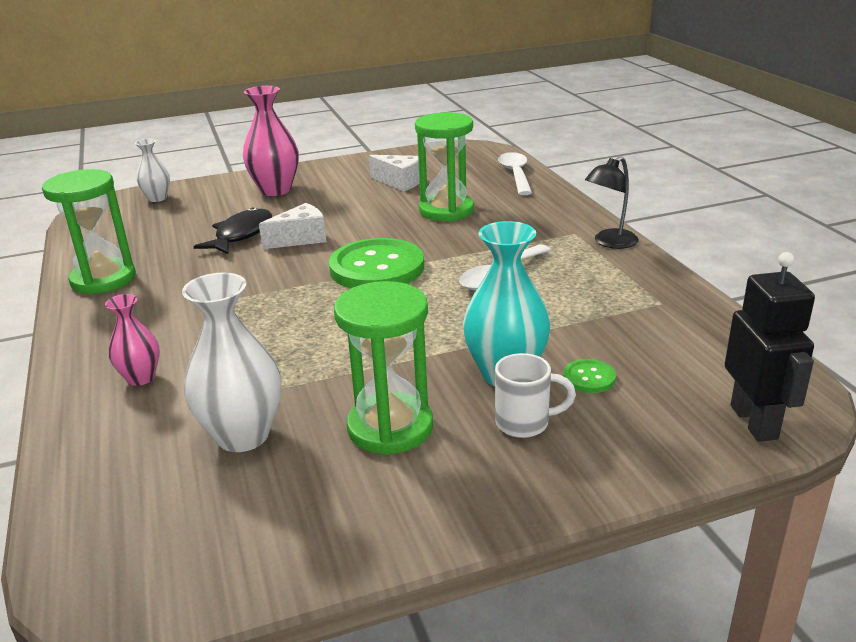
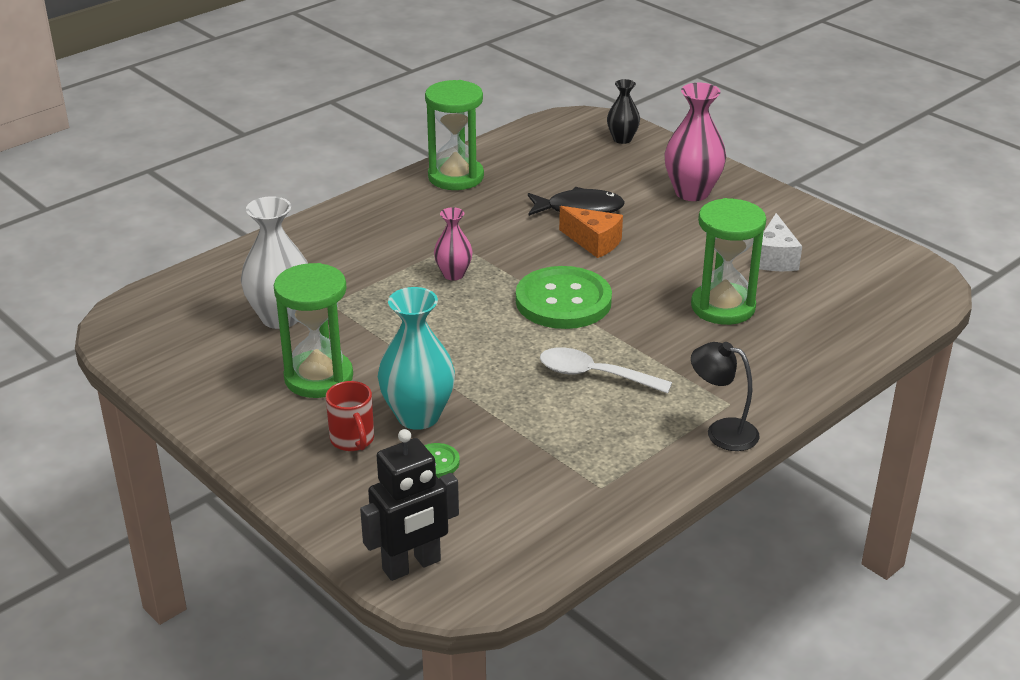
camera: 65 degrees right, 5 degrees up
(141, 378) = (328, 250): pink vase -> pink vase (453, 274)
(157, 198) = (622, 139): white vase -> black vase
(300, 239) = (594, 242): white cheese -> orange cheese
(515, 174) = (866, 329): white spoon -> none
(525, 423) = (353, 440): white mug -> red mug

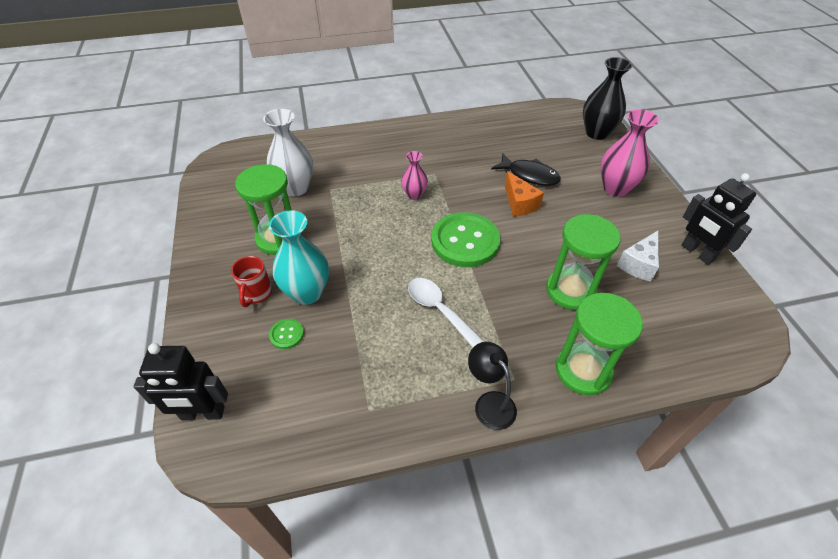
camera: 30 degrees right, 15 degrees up
(456, 177) = (471, 127): green hourglass -> green hourglass (583, 370)
(622, 139) = (596, 133): black vase -> black vase, size x1.72
(826, 228) = (697, 253): none -> black robot

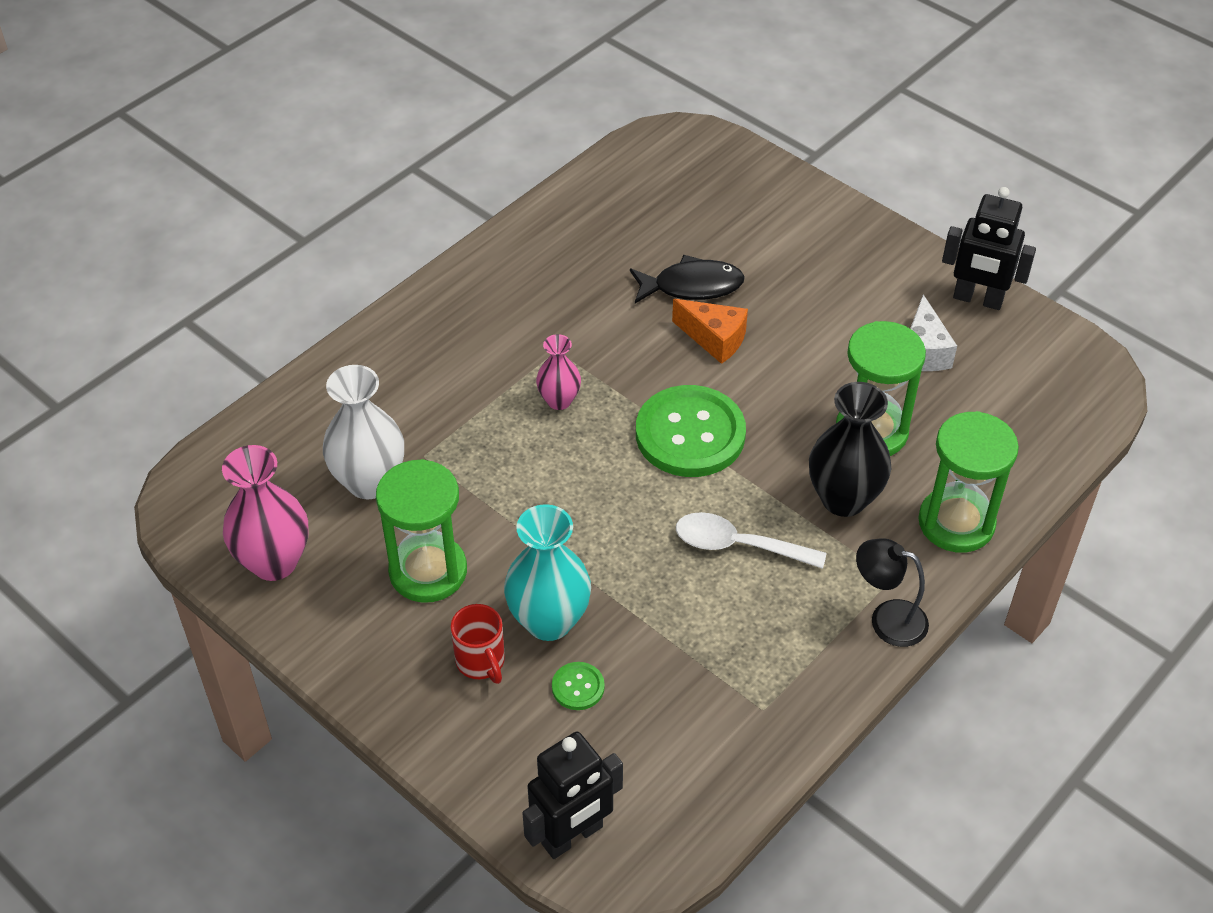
camera: 35 degrees left, 0 degrees up
(596, 133) = (729, 167): black vase -> black vase (843, 499)
(615, 188) = (819, 251): pink vase -> pink vase (274, 562)

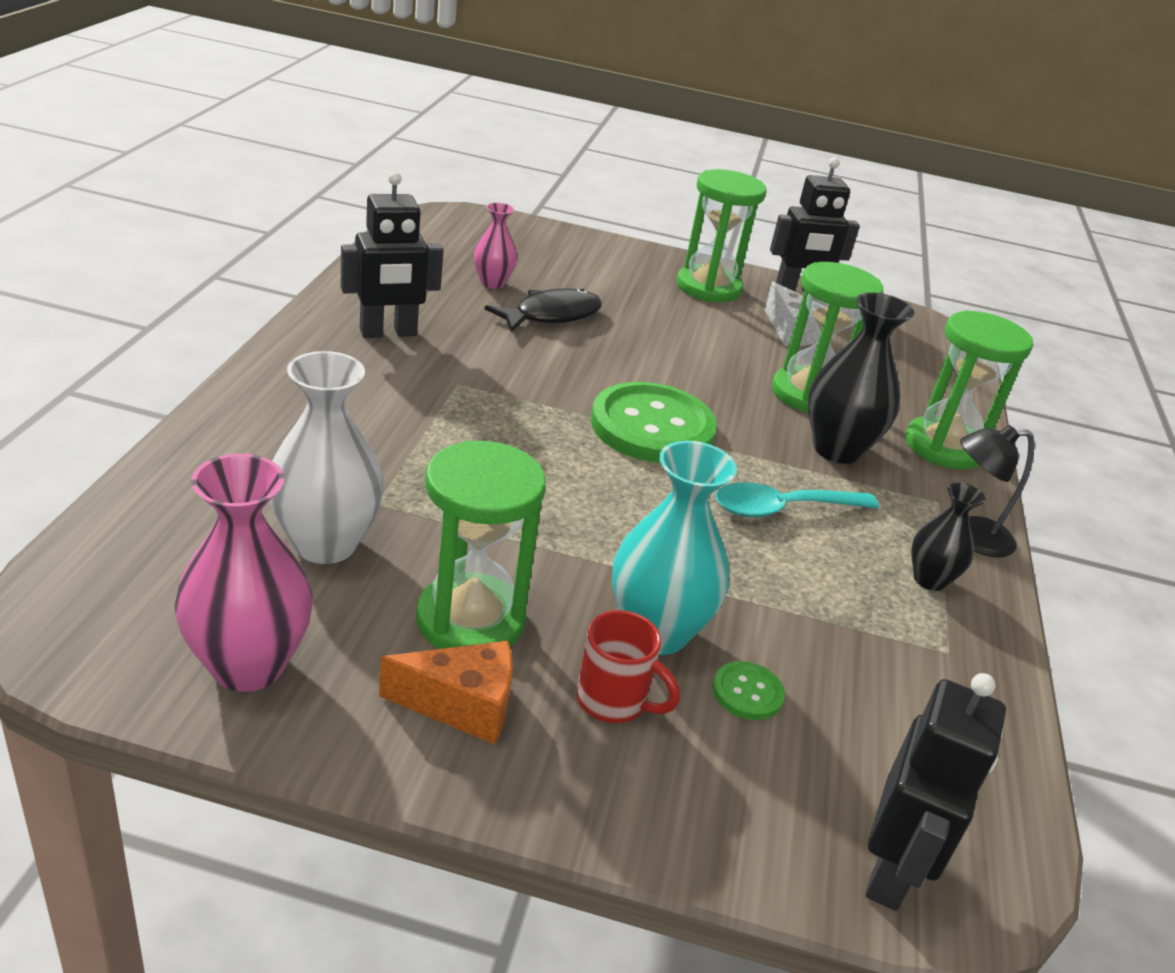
camera: 35 degrees left, 15 degrees down
(533, 282) = (388, 333): none -> black robot
(559, 400) = (495, 424): pink vase -> pink vase (492, 283)
(714, 339) = (607, 350): orange cheese -> orange cheese (462, 706)
(738, 545) = (783, 509): white spoon -> turquoise spoon
(808, 646) = (929, 580): none -> black vase
(881, 276) = (708, 287): none -> green hourglass

